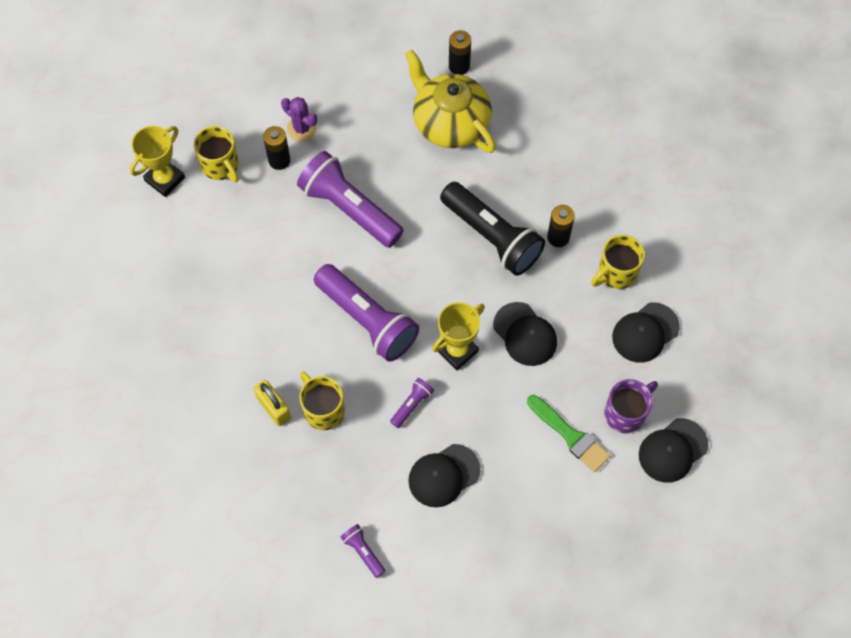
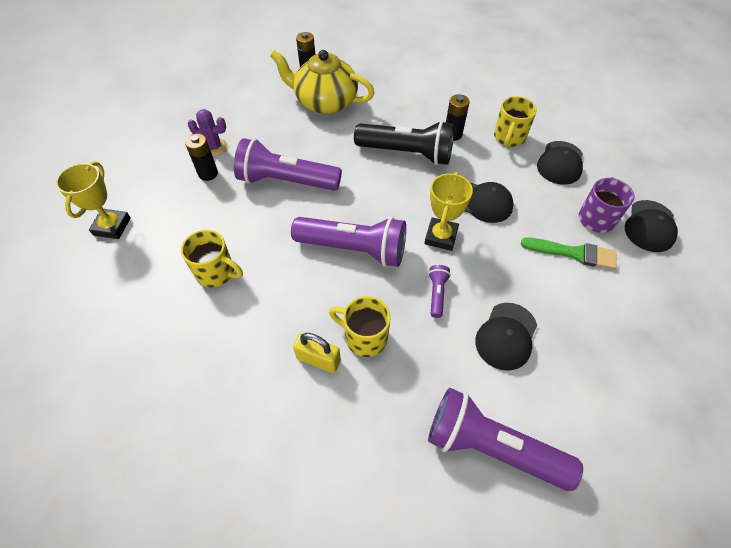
camera: 30 degrees left, 10 degrees down
(221, 166) = (159, 197): yellow mug -> yellow mug (216, 272)
(363, 551) = (491, 446): purple flashlight -> purple flashlight, size x2.28

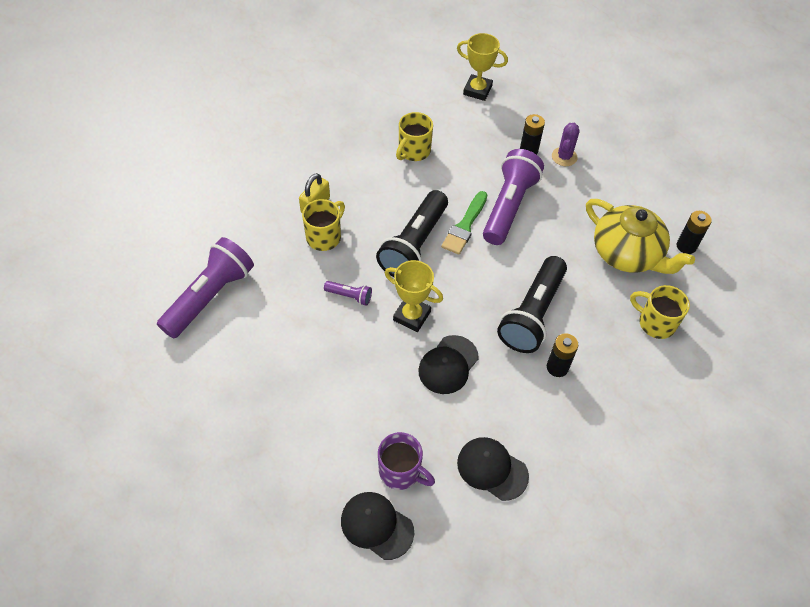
camera: 100 degrees right, 0 degrees up
(325, 102) = (627, 254): yellow teapot -> yellow teapot turned 105 degrees clockwise
(354, 249) = (414, 245): purple flashlight -> black flashlight
(506, 336) = (293, 336): black cap -> none
(509, 138) = (543, 427): yellow mug -> yellow mug (655, 323)
(573, 253) = (362, 428): green brush -> green brush (465, 226)

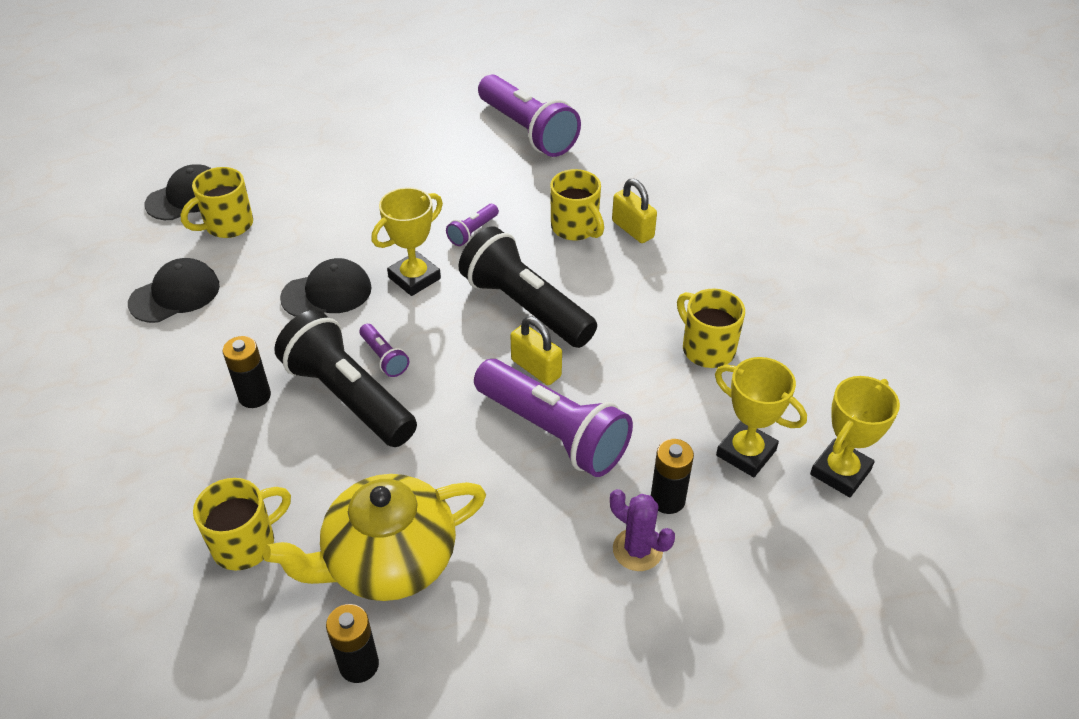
camera: 110 degrees right, 10 degrees down
(401, 471) = (227, 225): purple mug -> yellow mug
(448, 365) = (327, 293): black cap -> black cap turned 105 degrees clockwise
(465, 226) = (536, 368): green brush -> yellow padlock
(483, 125) = (746, 453): none -> yellow trophy
(492, 307) = (384, 358): none -> purple flashlight

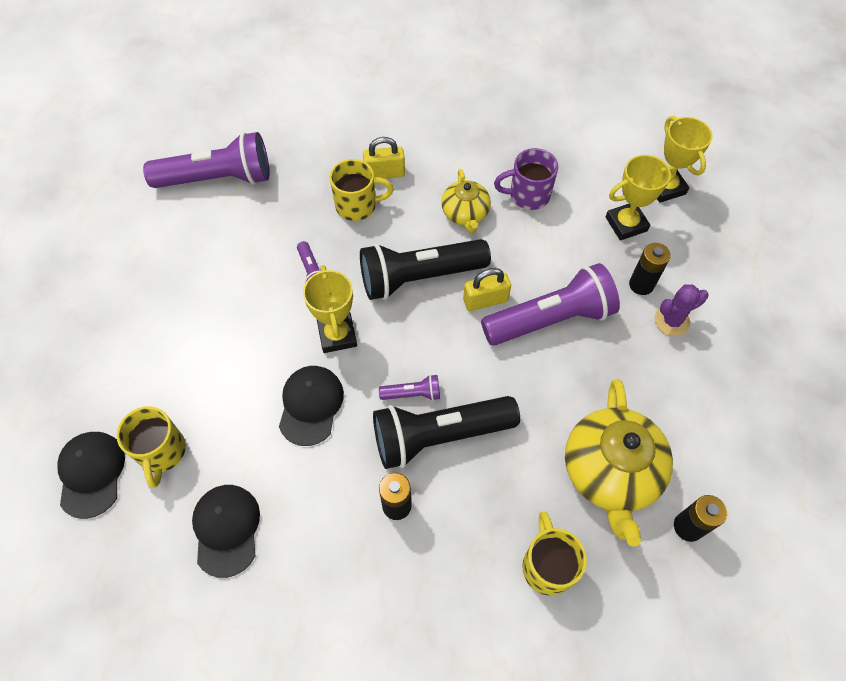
camera: 60 degrees left, 15 degrees up
(635, 308) = (465, 213): none -> yellow teapot
(707, 349) = (528, 195): yellow mug -> purple mug

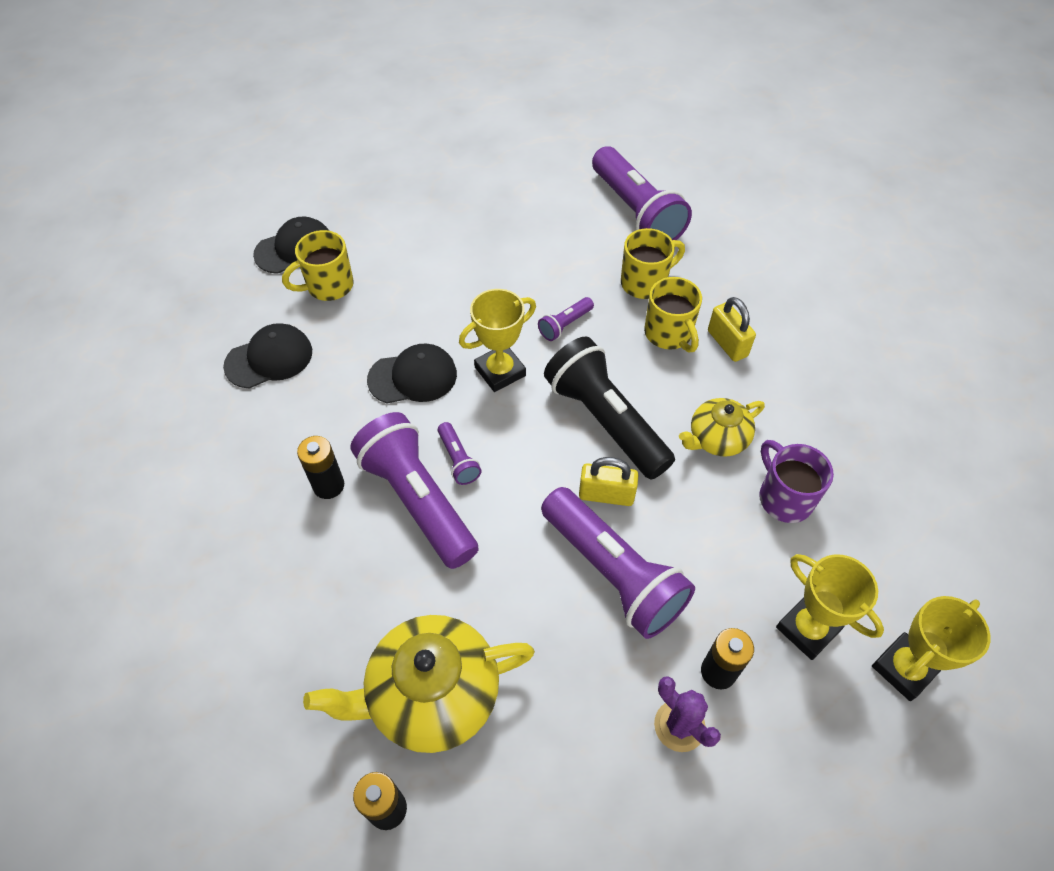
camera: 70 degrees right, 5 degrees down
(439, 436) = (418, 500): black flashlight -> purple flashlight
(485, 300) = (606, 495): yellow padlock -> yellow padlock turned 45 degrees counterclockwise
(547, 566) = (299, 652): yellow mug -> yellow mug (645, 282)

